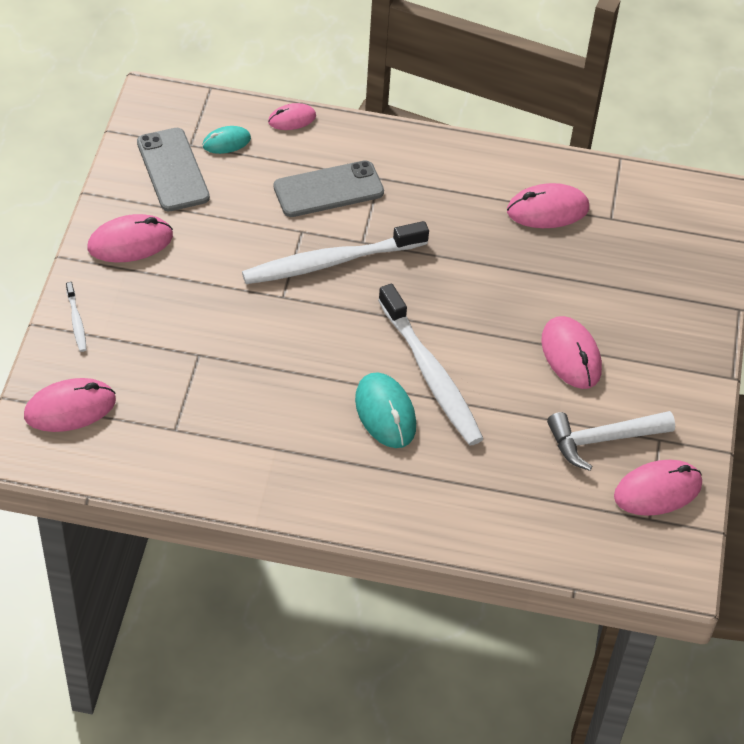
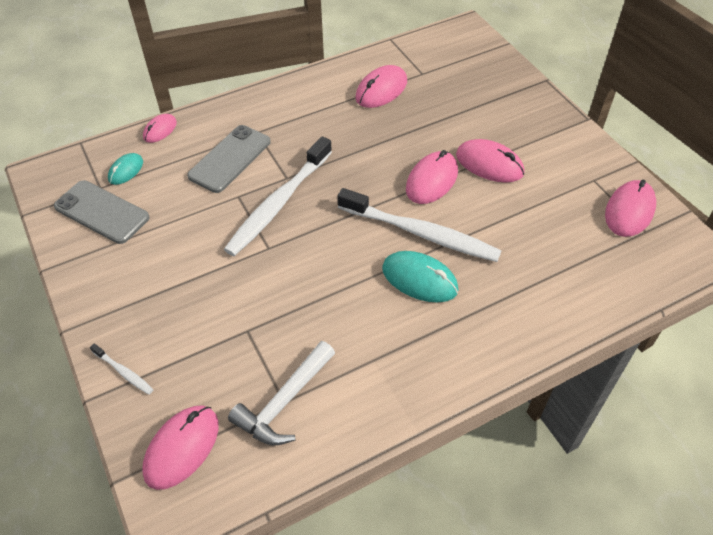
camera: 35 degrees left, 0 degrees up
(130, 242) = (114, 283): pink mouse -> pink mouse (432, 180)
(602, 440) = (565, 202): white hammer -> white hammer (284, 402)

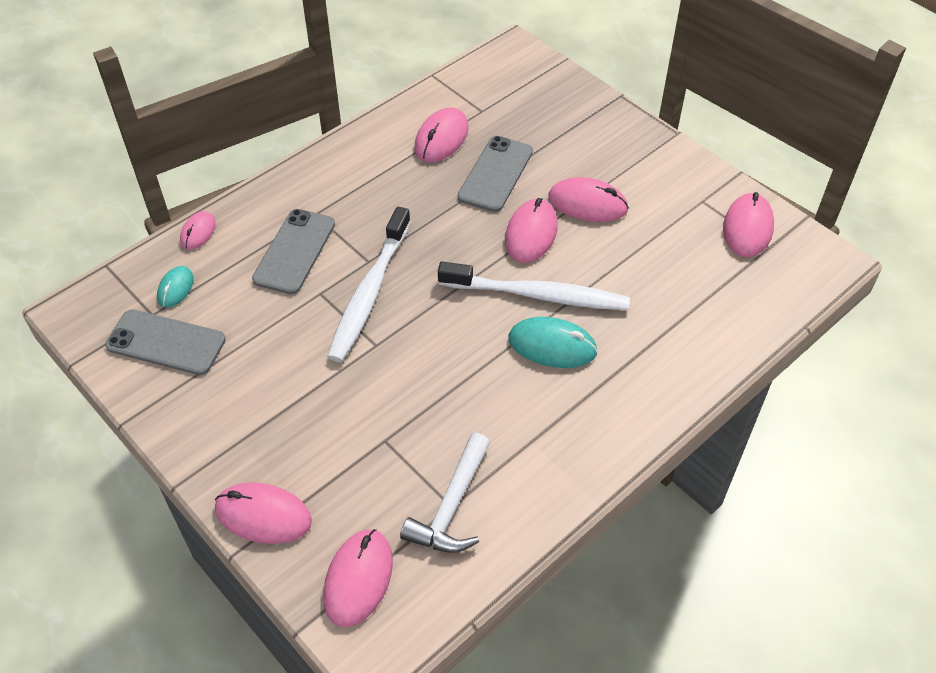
camera: 15 degrees left, 0 degrees up
(124, 372) = (263, 515): white toothbrush -> pink mouse
(417, 126) = (495, 174): none -> grey phone

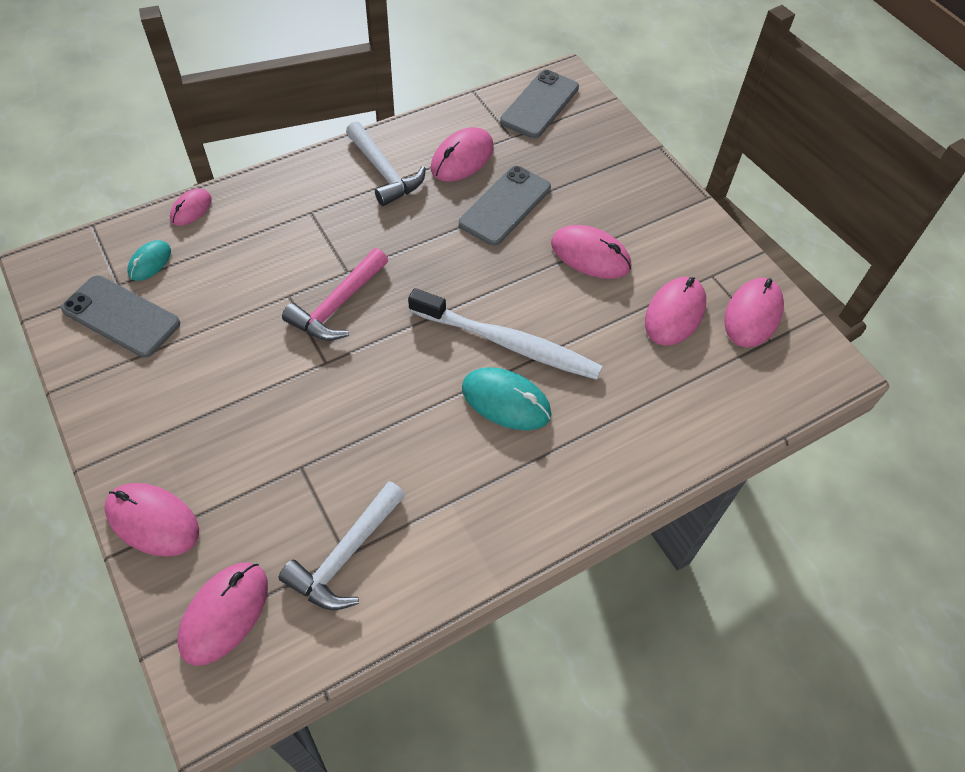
camera: 10 degrees right, 5 degrees up
(294, 251) = (278, 247): grey phone -> grey phone (540, 104)
(369, 292) = (337, 305): white toothbrush -> pink hammer
(372, 165) = (384, 172): none -> white hammer
(531, 233) = (522, 276): pink mouse -> pink mouse (675, 313)

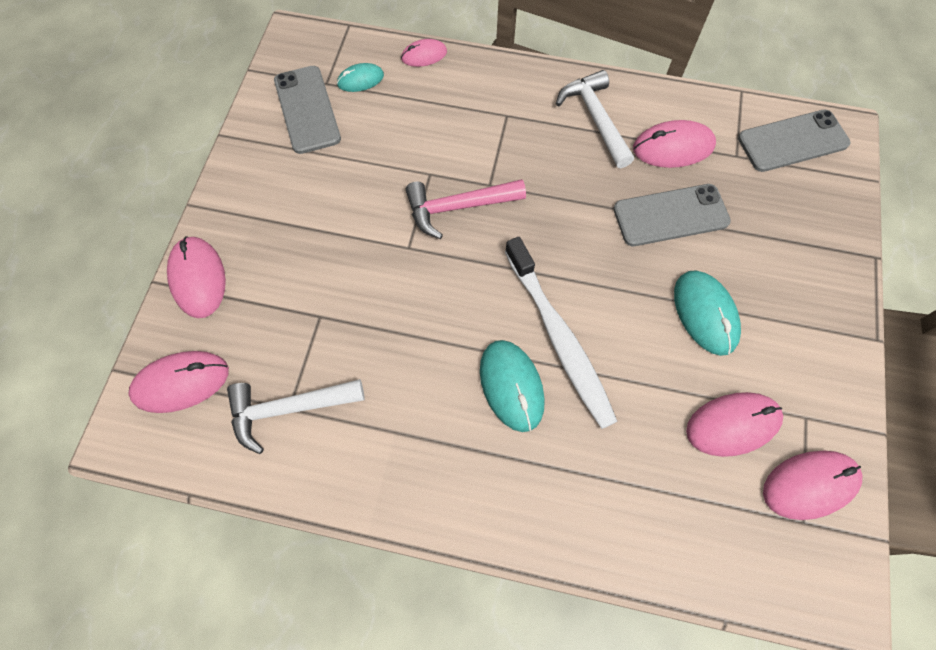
camera: 45 degrees right, 10 degrees up
(384, 172) = (595, 118): white hammer -> white hammer turned 150 degrees clockwise
(590, 255) = (705, 313): pink mouse -> turquoise mouse

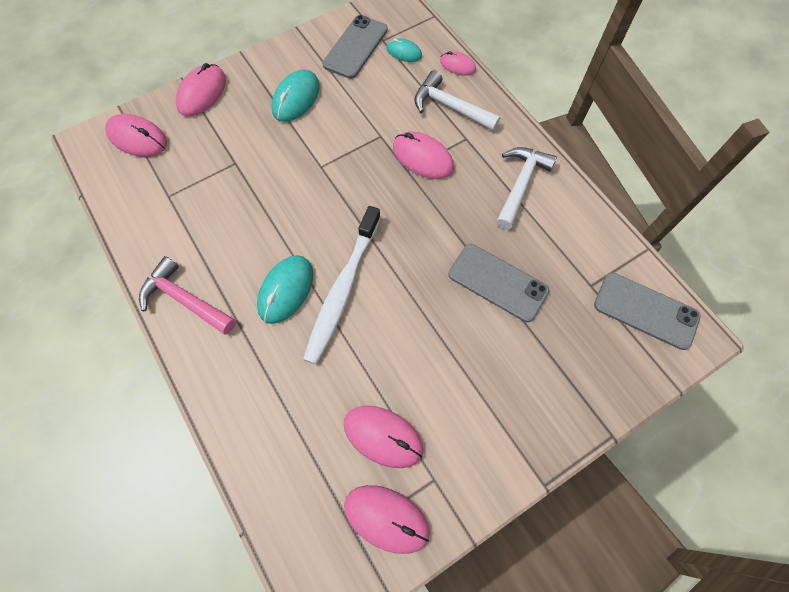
camera: 45 degrees right, 0 degrees up
(288, 409) = (167, 196): white hammer -> white hammer (450, 107)
(457, 207) = (373, 167): pink hammer -> pink hammer (184, 299)
(673, 147) = (552, 243): pink mouse -> pink mouse (423, 157)
(705, 313) = (446, 358): turquoise mouse -> turquoise mouse (296, 98)

